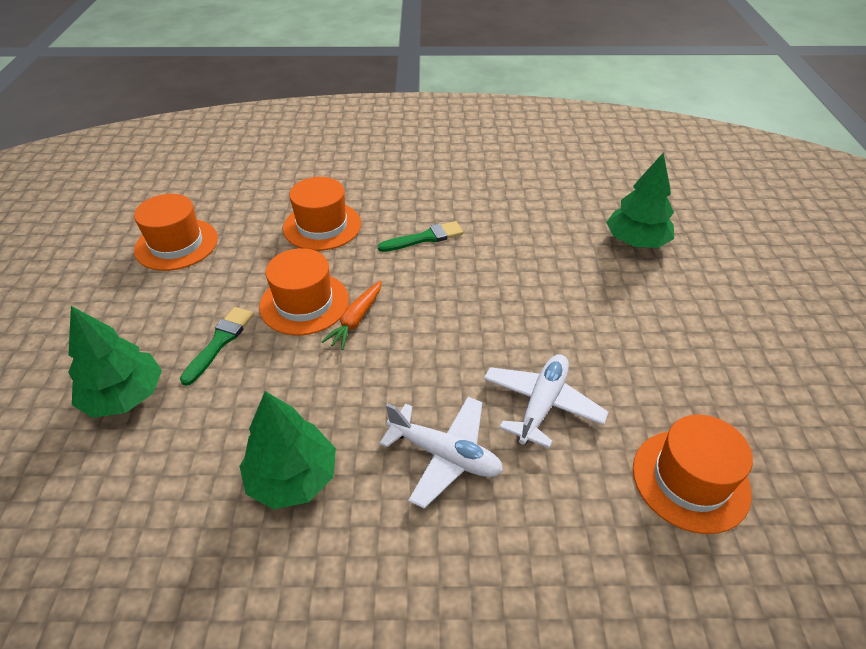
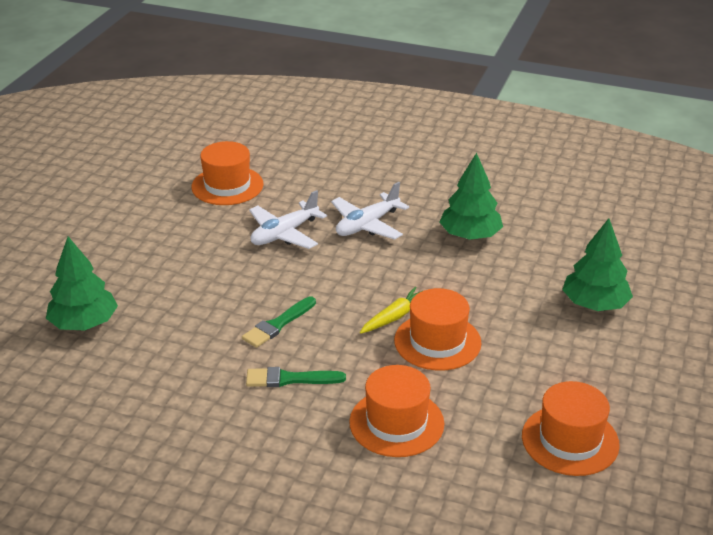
camera: 160 degrees left, 10 degrees down
(219, 342) = (519, 326): green brush -> green brush (278, 324)
(356, 320) = (394, 317): orange carrot -> yellow carrot
(445, 455) = (367, 225): white plane -> white plane turned 90 degrees counterclockwise

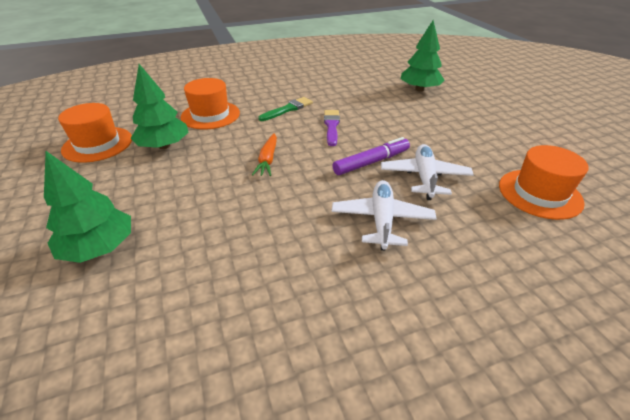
camera: 140 degrees right, 5 degrees up
(278, 324) = (331, 126): green brush -> purple brush
(304, 266) = (371, 162): none -> purple marker
(394, 317) = (268, 160): yellow carrot -> orange carrot
(437, 342) = (223, 158): orange hat -> none
(470, 235) = (278, 263): green tree -> green tree (164, 146)

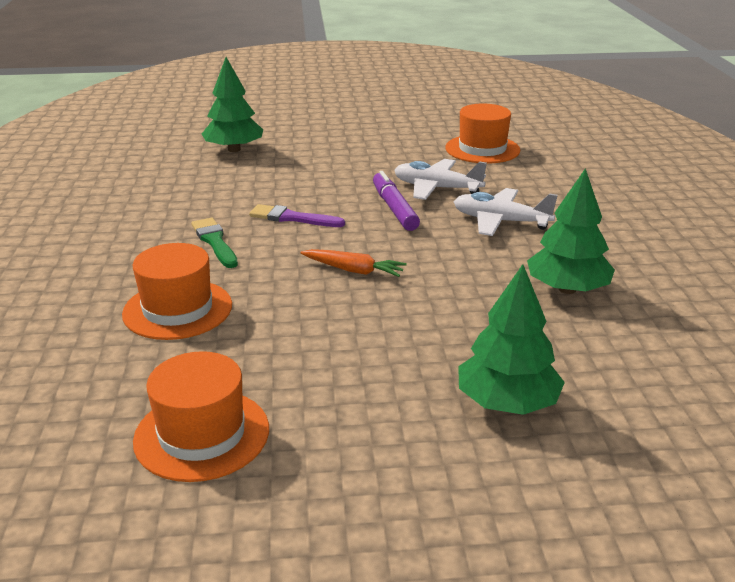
camera: 75 degrees left, 10 degrees down
(164, 146) = (259, 356): green tree -> green tree (567, 289)

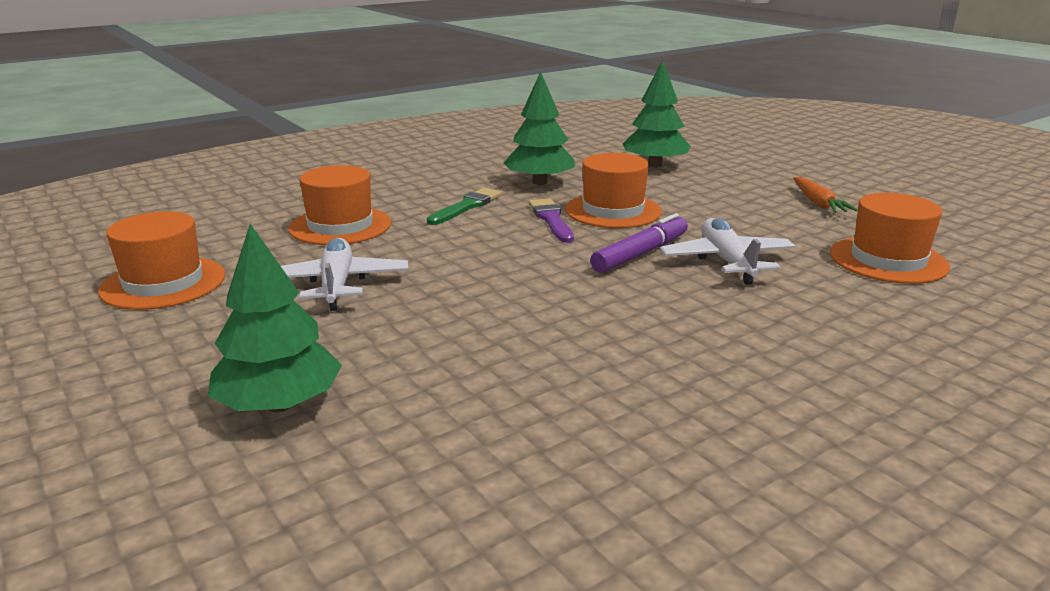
camera: 60 degrees right, 5 degrees down
(305, 192) = (613, 211): none -> orange hat
(353, 270) = (479, 269): orange carrot -> orange carrot (818, 203)
(500, 221) = (698, 314): white plane -> white plane (337, 284)
(567, 289) = (573, 392): green tree -> green tree (540, 182)

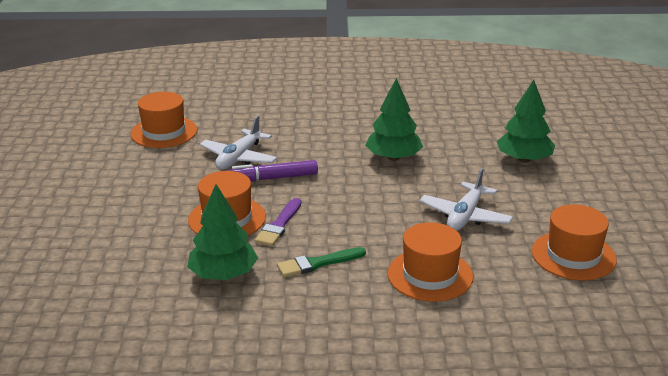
camera: 145 degrees left, 5 degrees up
(655, 165) = (97, 261): green tree -> green tree (393, 157)
(818, 203) = (95, 176): orange carrot -> none

